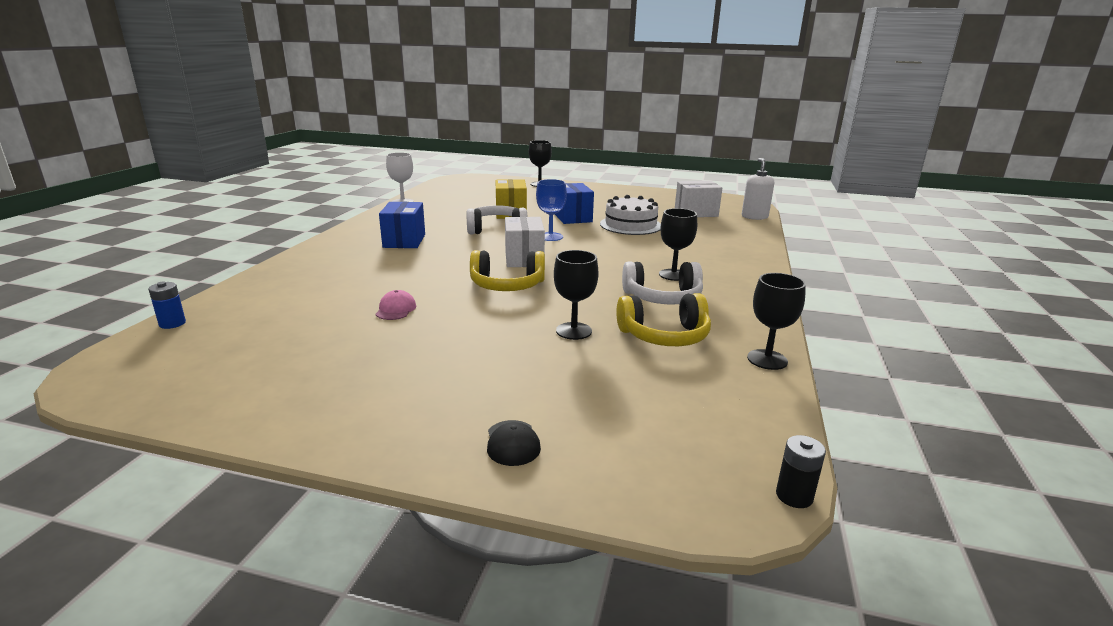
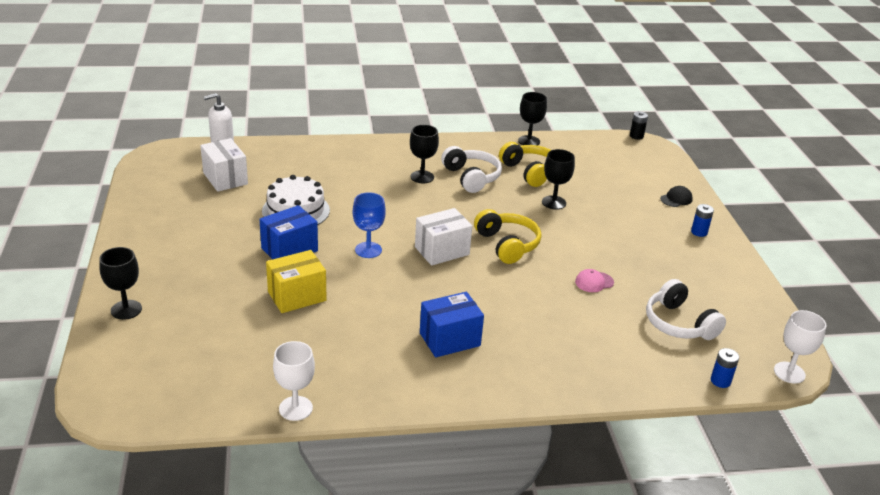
camera: 115 degrees left, 10 degrees up
(97, 367) = (789, 372): none -> white goblet
(402, 424) = (699, 232): none -> blue battery
(496, 230) = (368, 289): white headphones -> white headphones (679, 323)

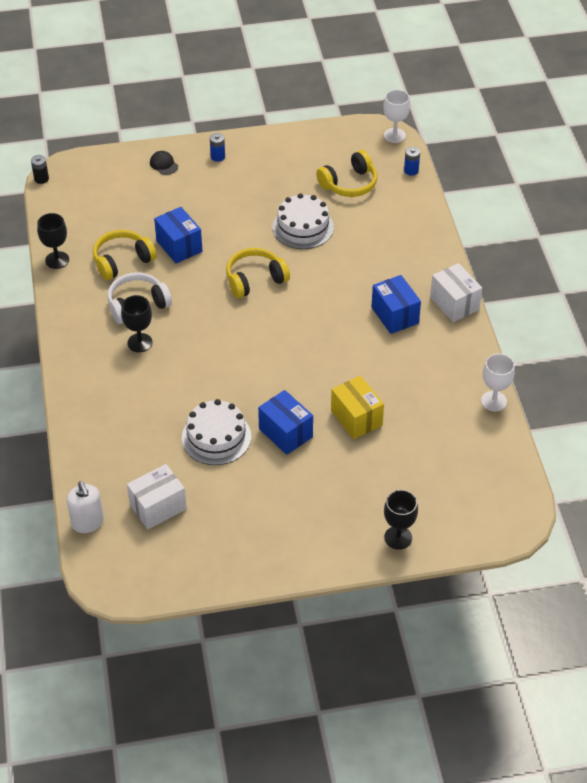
camera: 90 degrees left, 15 degrees up
(368, 250) = (277, 375): blue goblet -> none
(442, 251) = (271, 323): white box -> white box (454, 303)
(554, 202) = (179, 246): black goblet -> blue box
(594, 282) = (303, 227): pink cap -> white cake
(679, 323) = (349, 184): white headphones -> yellow headphones

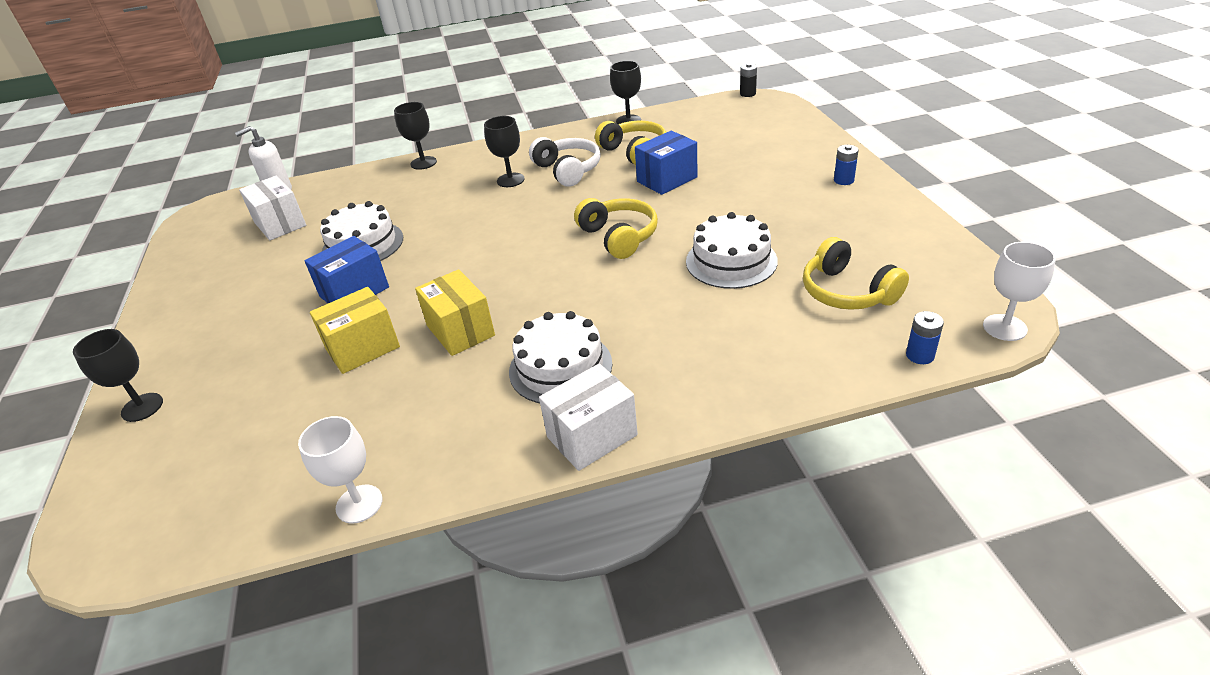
camera: 90 degrees right, 10 degrees down
(77, 408) = (423, 163): none -> black goblet
(163, 164) = (808, 149): black cap -> none
(348, 365) = (460, 330): none -> yellow box
(395, 315) = (560, 367): blue box -> white cake

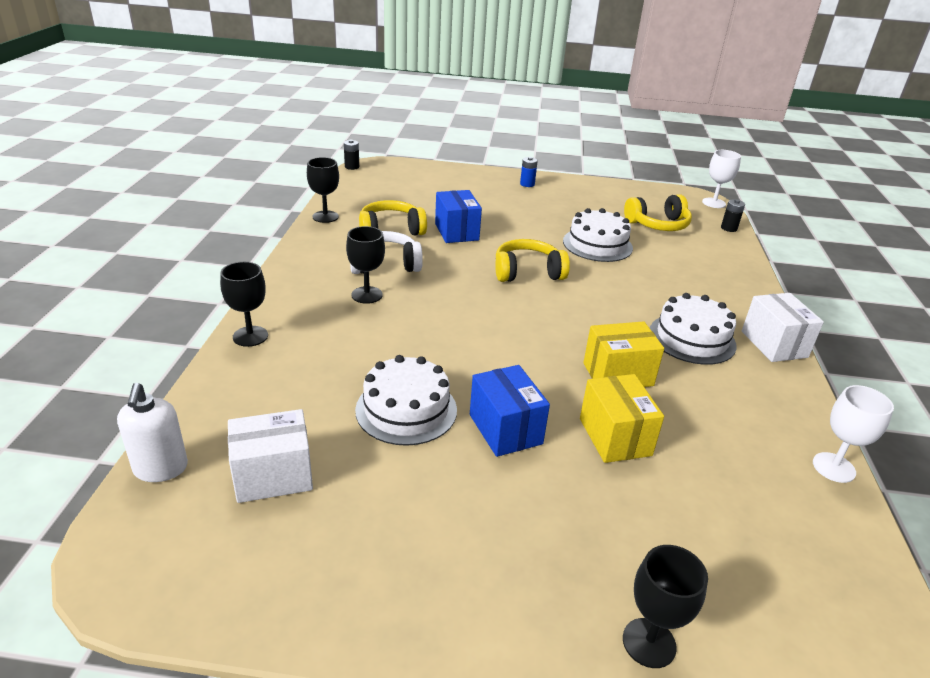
camera: 75 degrees left, 5 degrees down
(920, 355) = (729, 228): blue battery -> black battery

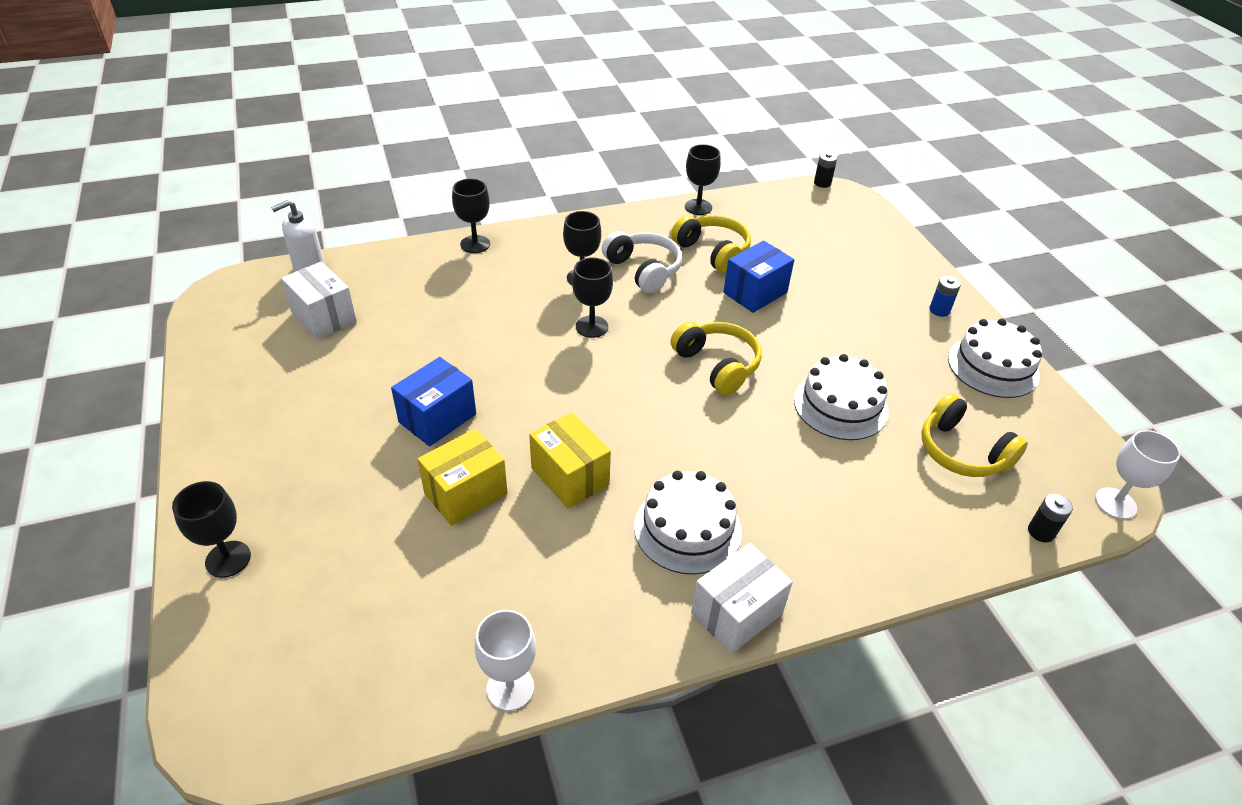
camera: 65 degrees right, 10 degrees up
(406, 410) = (431, 354): white cake -> white cake (993, 366)
(438, 310) = (591, 327): none -> black goblet

